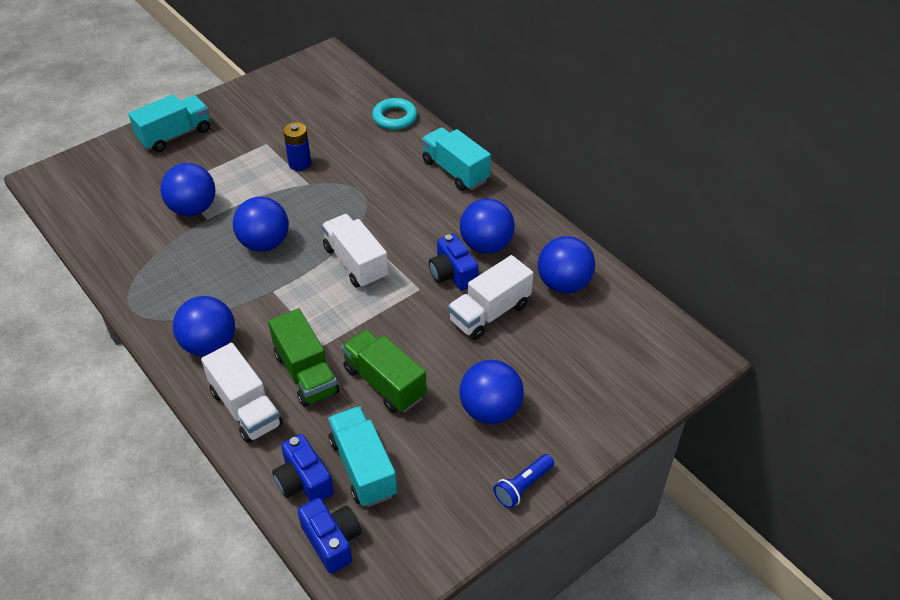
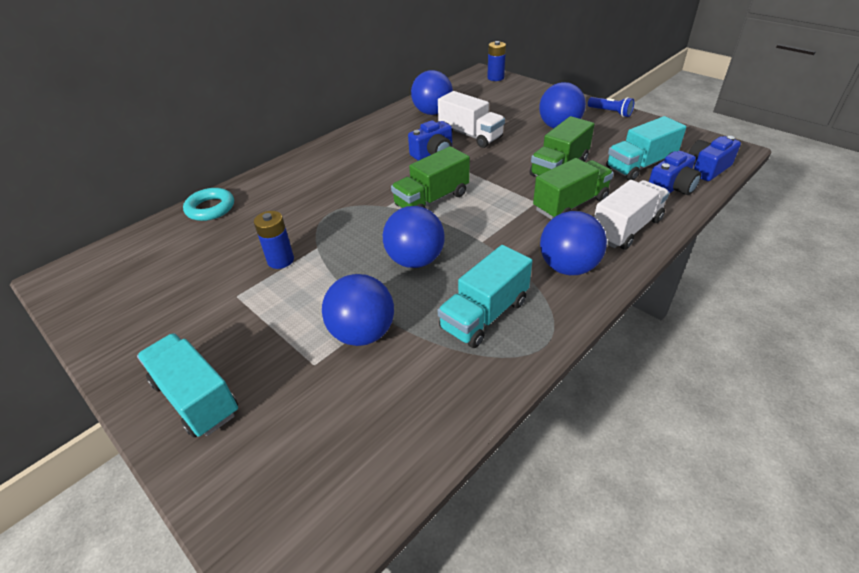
camera: 95 degrees left, 5 degrees down
(355, 263) = (432, 200): white truck -> green truck
(455, 171) = (303, 166): turquoise truck -> turquoise truck (484, 315)
(486, 245) = (397, 143): blue ball -> none
(677, 371) = (495, 78): none -> blue battery

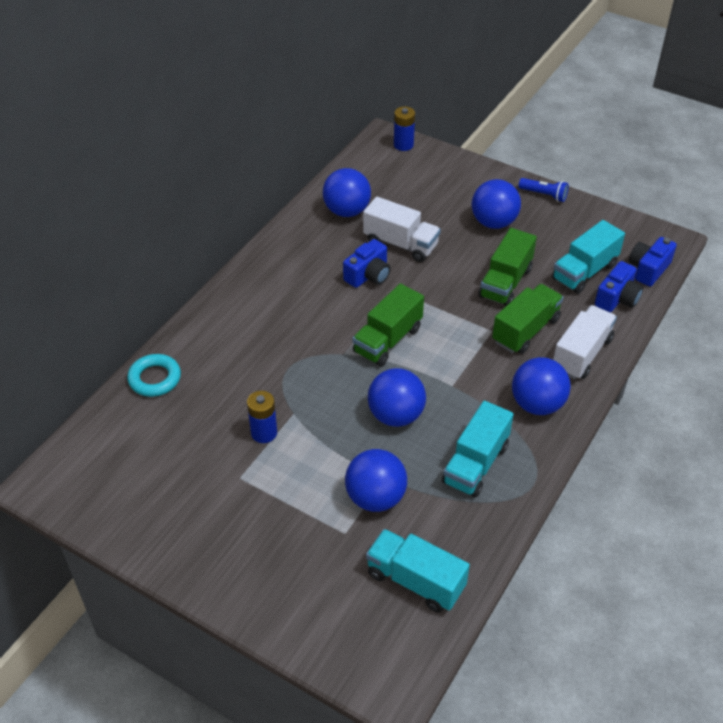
camera: 15 degrees left, 5 degrees up
(196, 398) = (257, 579): turquoise truck -> turquoise truck (415, 581)

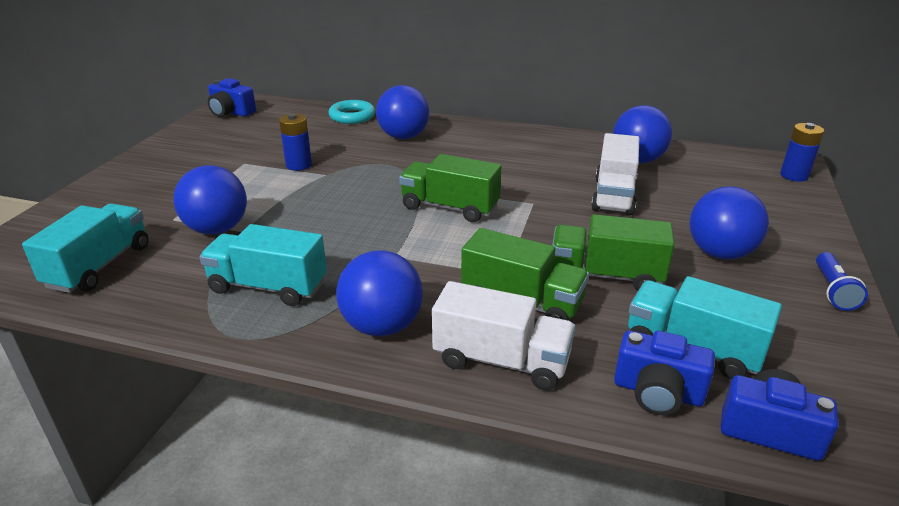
camera: 75 degrees right, 15 degrees down
(368, 275) = (545, 184): blue camera -> blue camera (231, 112)
(396, 415) = (336, 226): blue ball -> blue ball (403, 137)

